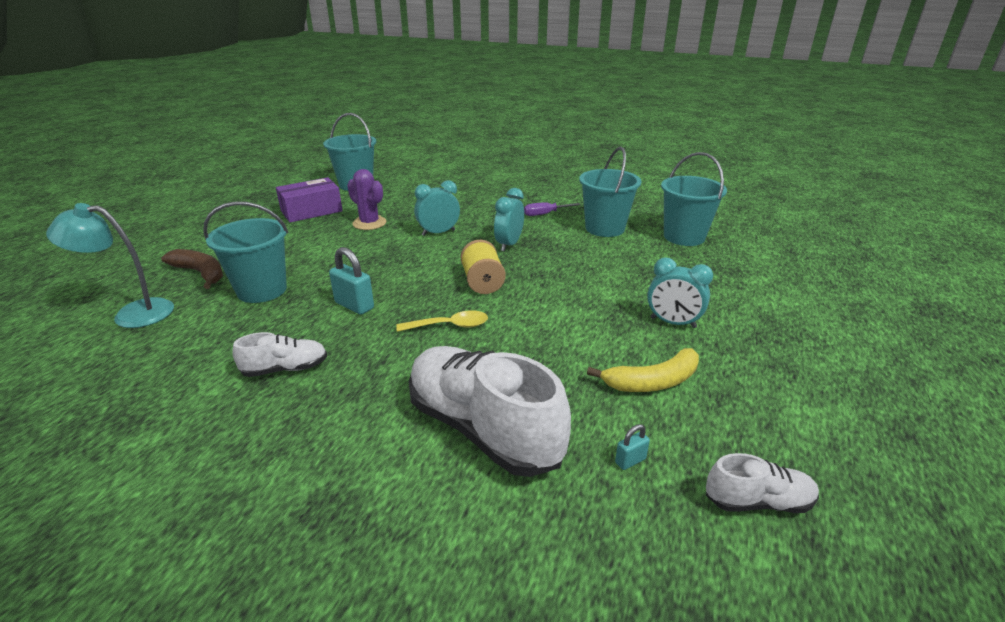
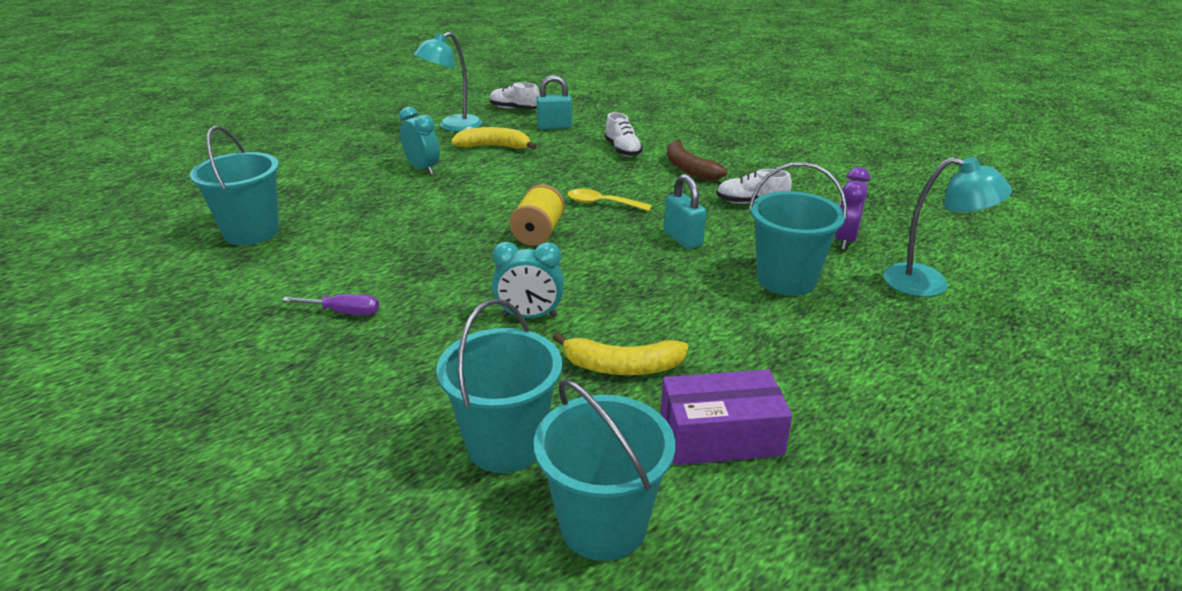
camera: 155 degrees left, 0 degrees up
(190, 342) = (845, 240): none -> purple clock
(200, 273) = (877, 325): brown banana -> brown banana (689, 169)
(369, 223) = (622, 367): purple cactus -> yellow banana
(483, 429) = (622, 150): white shoe -> white shoe, size x0.49
(509, 244) = (458, 272): turquoise clock -> none
(604, 228) = (311, 266): turquoise bucket -> turquoise bucket (506, 445)
(630, 461) = (554, 127): turquoise padlock -> turquoise padlock, size x1.90
(765, 410) = (452, 126): none -> turquoise lamp

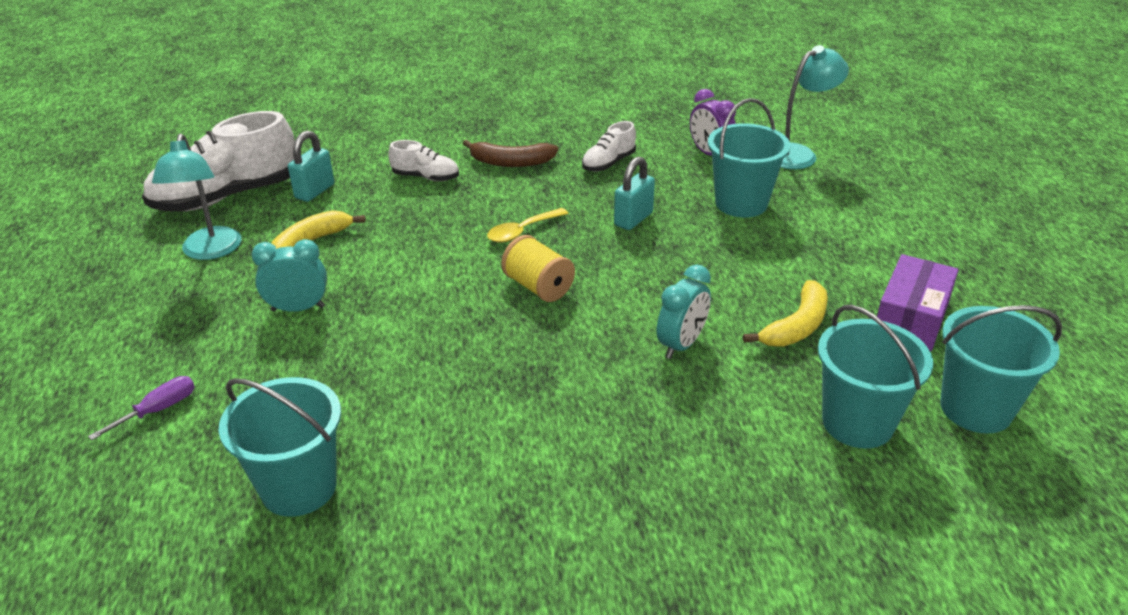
camera: 55 degrees left, 5 degrees up
(344, 312) = (569, 458): purple screwdriver -> purple screwdriver (158, 410)
(514, 109) = (227, 197): white shoe -> white shoe, size x2.05
(683, 239) = (633, 219): turquoise padlock -> turquoise padlock turned 60 degrees counterclockwise

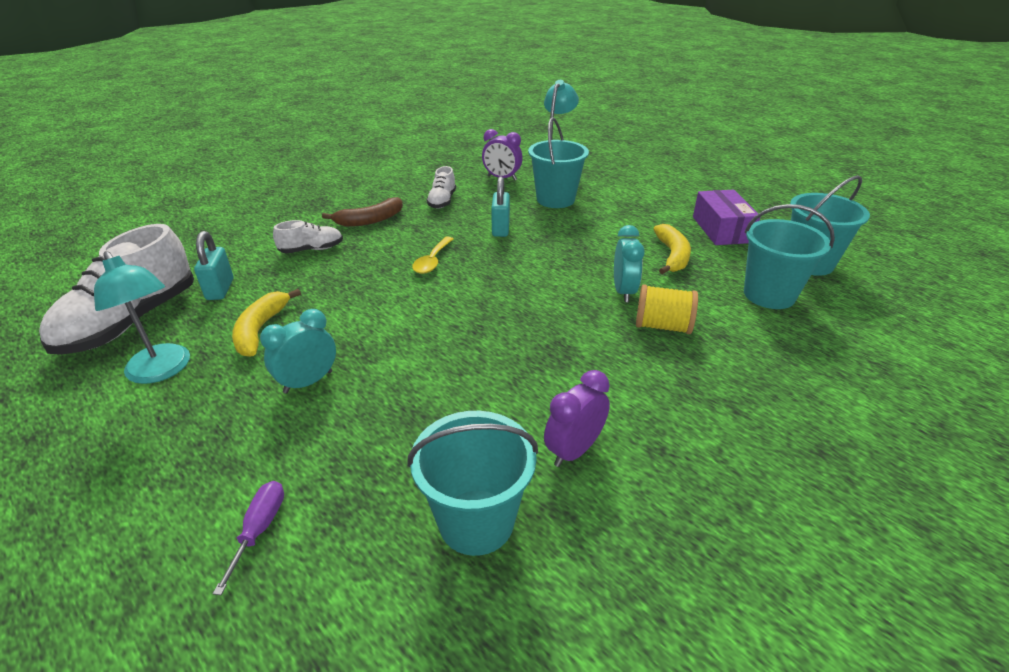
camera: 35 degrees left, 0 degrees up
(438, 474) = (574, 450): none -> purple clock
(538, 287) = (488, 292): yellow spool -> yellow spool (662, 326)

